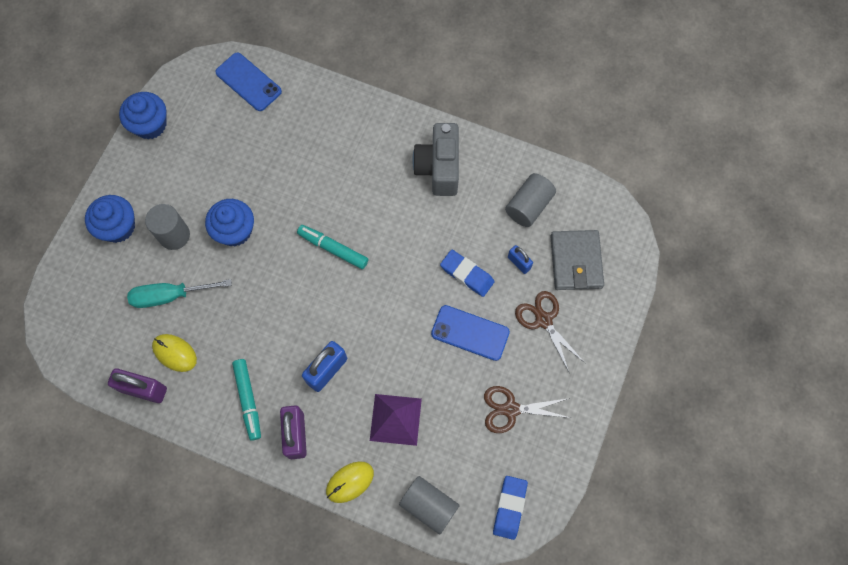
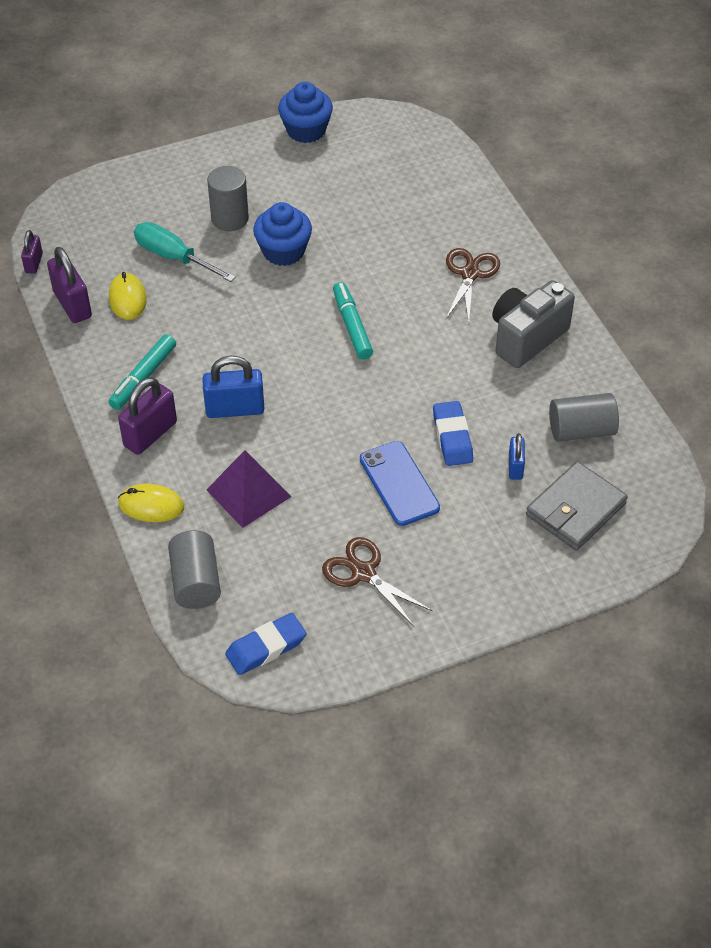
camera: 45 degrees right, 20 degrees down
(82, 382) = (34, 263): none -> purple padlock
(118, 227) = (192, 181): blue cupcake -> none
(248, 82) = (427, 156): blue phone -> none
(543, 320) = (483, 530): brown scissors -> brown scissors (470, 274)

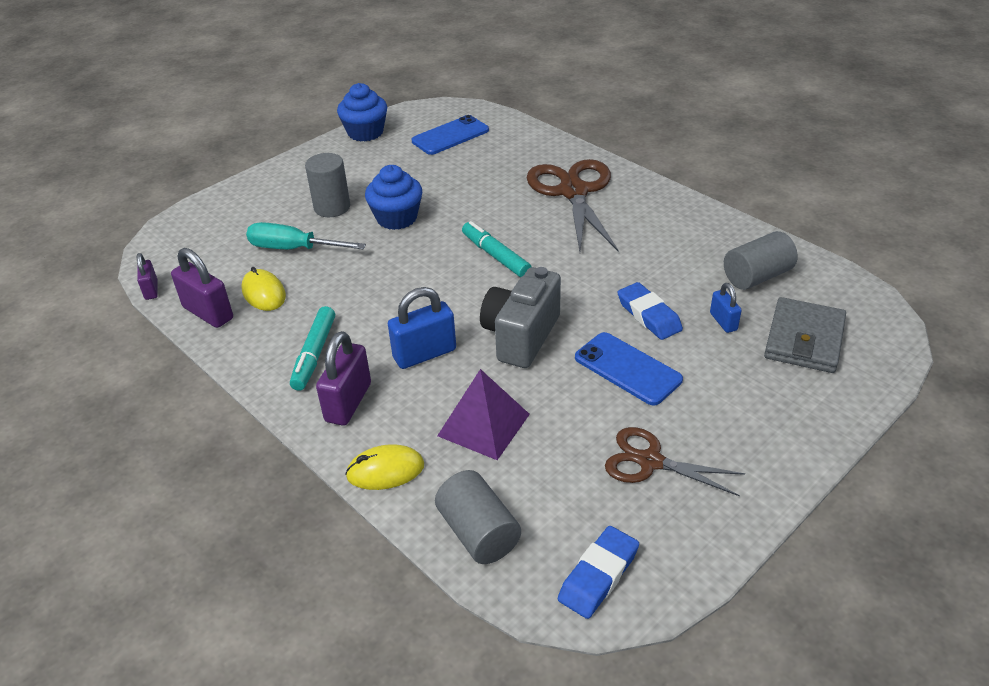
camera: 20 degrees left, 10 degrees down
(388, 161) = (450, 136): none -> blue phone
(470, 274) = (573, 192): brown scissors -> brown scissors, size x1.67
(526, 338) = (655, 223): grey camera -> grey camera (521, 336)

